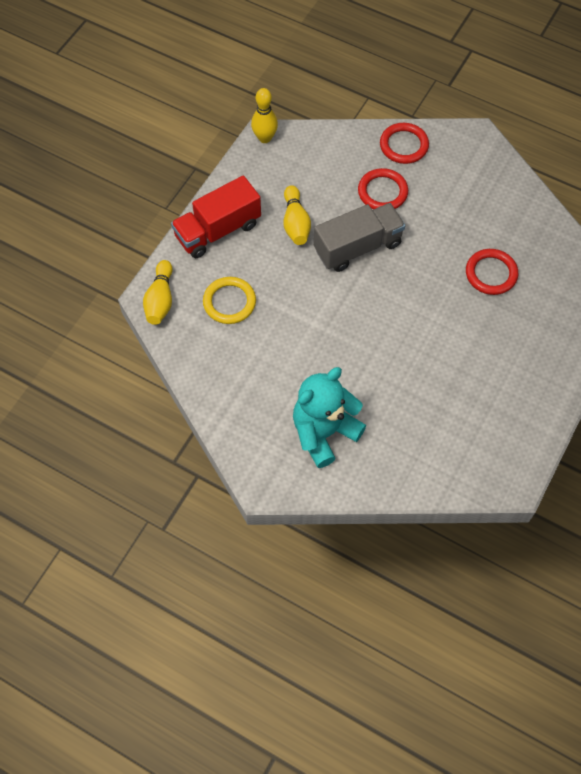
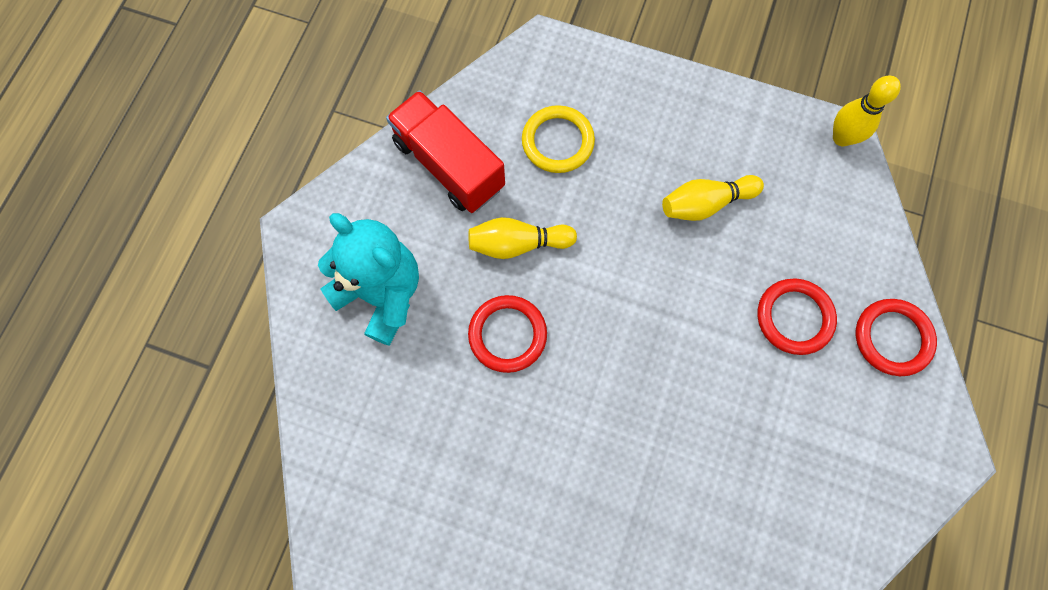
camera: 80 degrees right, 10 degrees up
(160, 300) = (544, 60): yellow bowling pin -> yellow bowling pin (518, 244)
(218, 230) = (667, 106): red truck -> red truck (449, 165)
(357, 247) = (686, 295): grey truck -> none
(491, 273) = (686, 504): red ring -> red ring (507, 334)

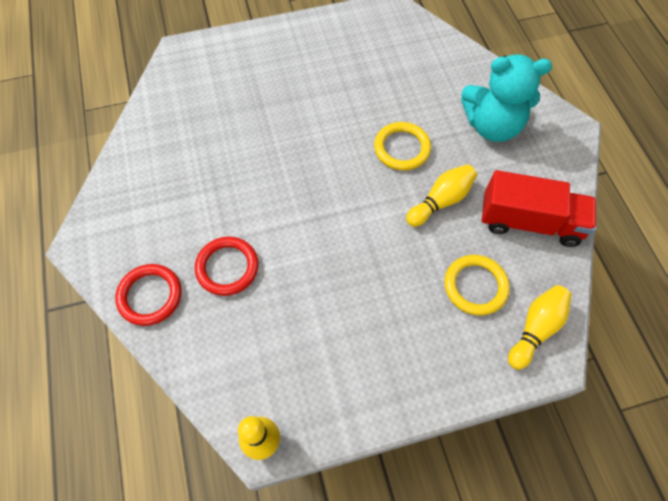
camera: 145 degrees right, 10 degrees down
(507, 334) = (402, 148): red ring -> yellow ring
(705, 204) = (338, 309): yellow bowling pin -> yellow bowling pin (535, 329)

